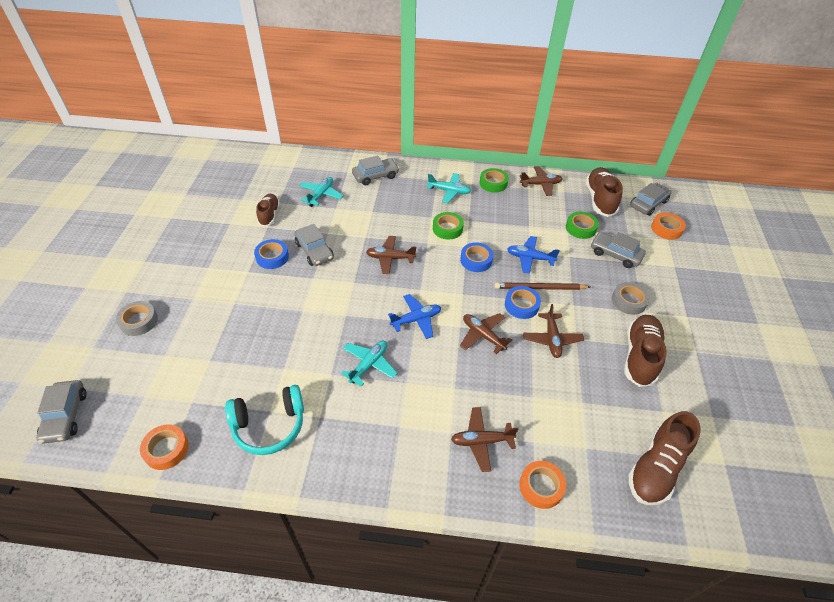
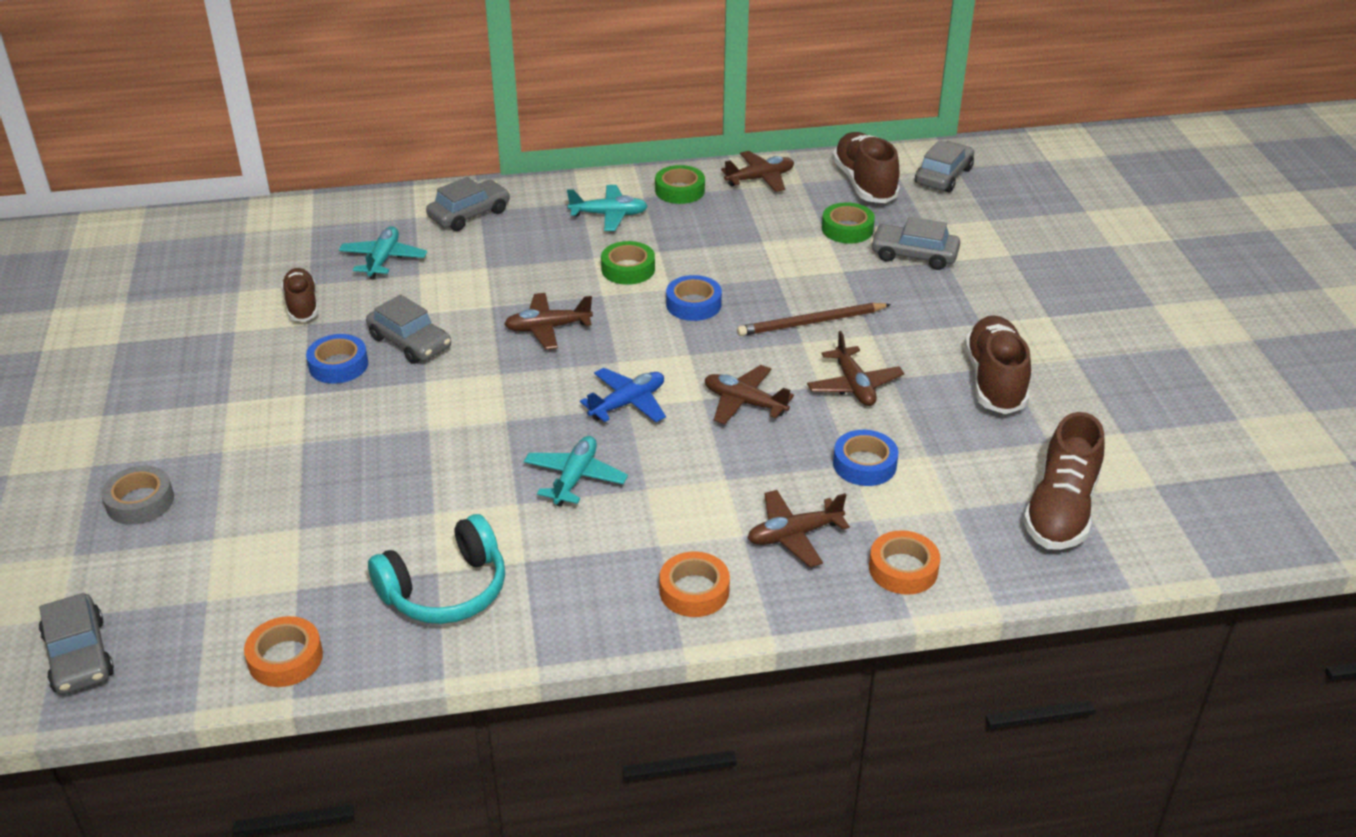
camera: 15 degrees left, 10 degrees down
(521, 305) = (790, 351): blue tape -> blue tape (864, 464)
(530, 258) = (780, 285): blue plane -> none
(628, 301) = (955, 313): grey tape -> none
(666, 229) = (982, 206): orange tape -> orange tape (694, 591)

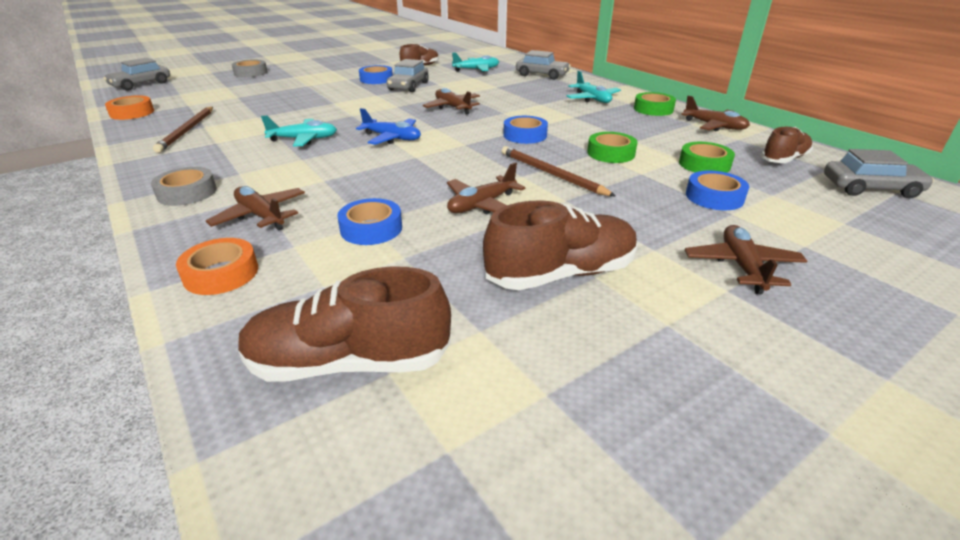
camera: 65 degrees right, 5 degrees down
(446, 590) = (187, 131): turquoise headphones -> brown pencil
(628, 269) = (540, 113): green tape -> green tape (611, 153)
(694, 591) = (187, 193): orange tape -> grey tape
(744, 402) = (422, 170): brown plane -> brown plane (742, 266)
(864, 183) = (784, 159): brown shoe -> brown shoe, size x0.63
(914, 255) = (714, 197): grey car -> blue tape

